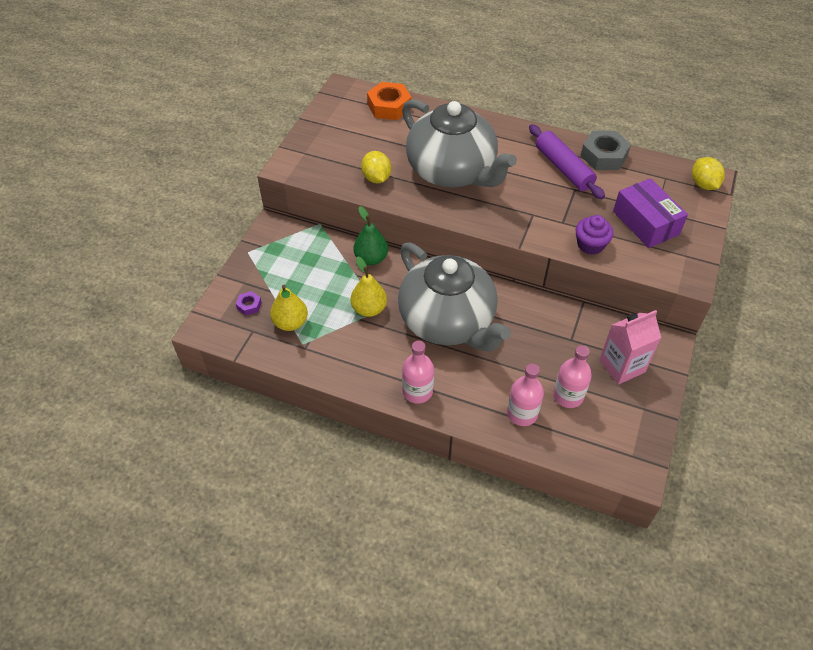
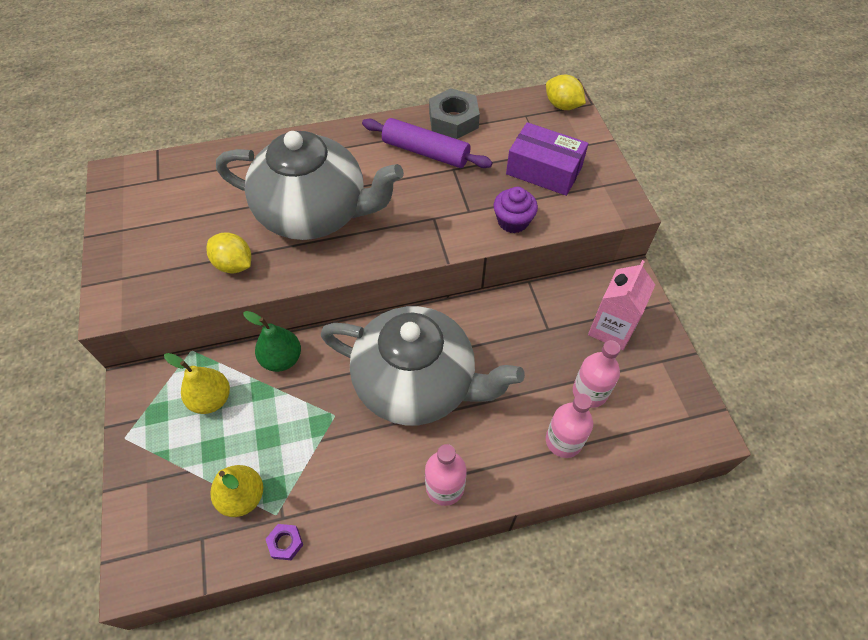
camera: 35 degrees left, 5 degrees up
(249, 305) = (174, 507): purple nut -> purple nut (285, 543)
(369, 309) = (323, 421): yellow pear -> yellow pear (211, 399)
(389, 106) = (187, 171): orange nut -> none

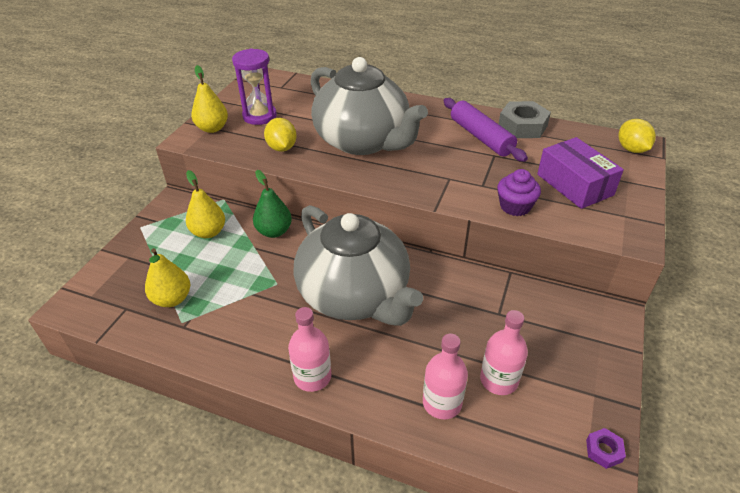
camera: 35 degrees right, 15 degrees down
(126, 278) = (212, 128): none -> yellow pear
(169, 233) = (259, 116): none -> purple hourglass
(285, 543) = (170, 343): purple nut -> purple nut (603, 450)
(611, 328) = (562, 343): pink carton -> none

